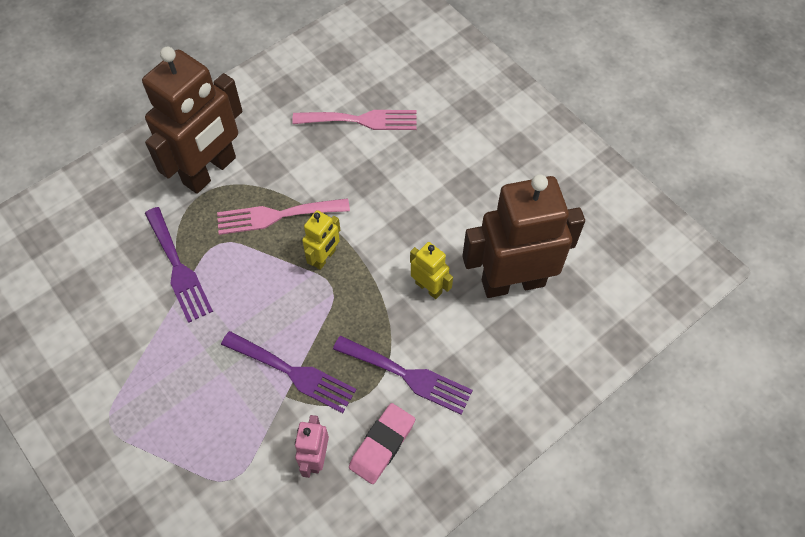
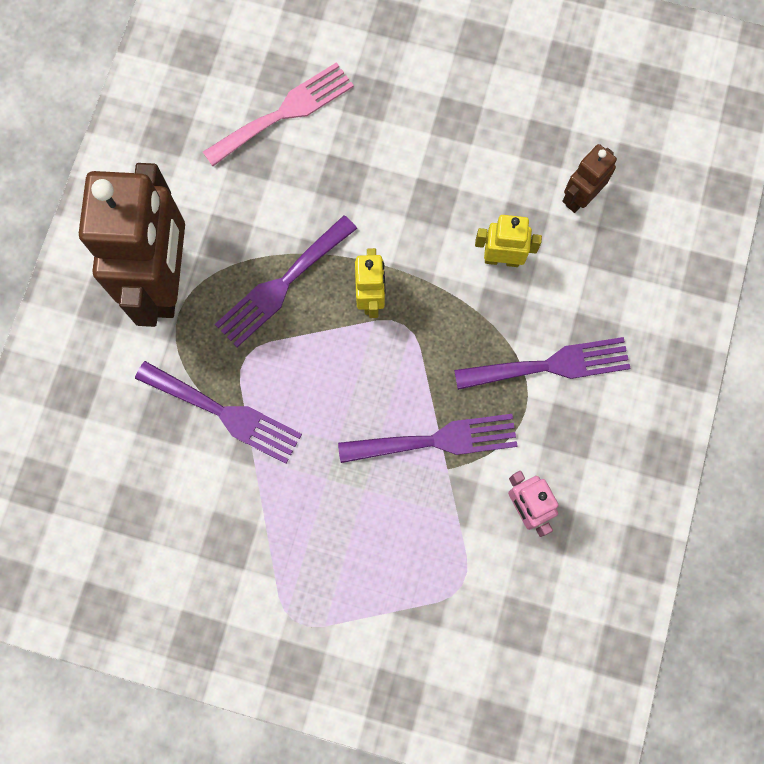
camera: 35 degrees left, 15 degrees up
(276, 216) = (282, 285): pink fork -> purple fork
(382, 445) = (578, 450): pink eraser -> none
(512, 282) = (580, 197): brown robot -> brown robot, size x0.45

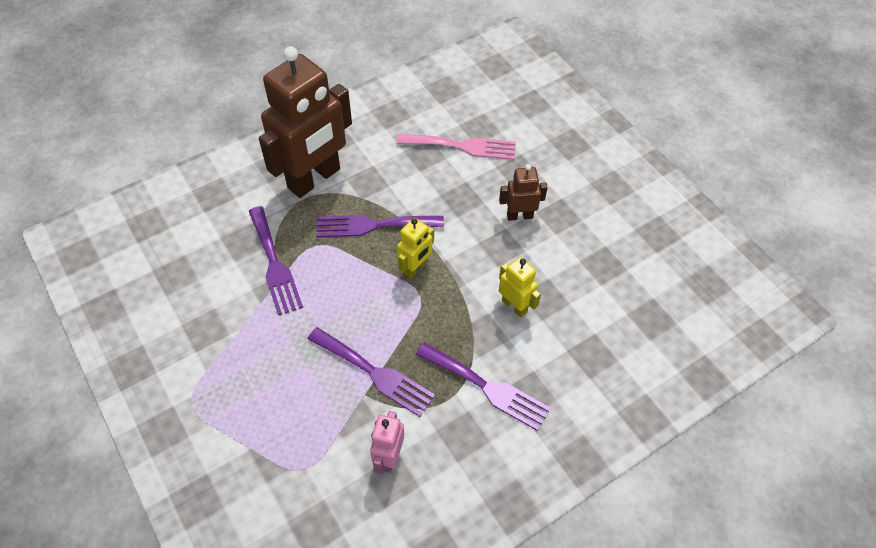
camera: 40 degrees right, 20 degrees down
(580, 197) = (597, 309): brown robot -> brown robot (519, 215)

